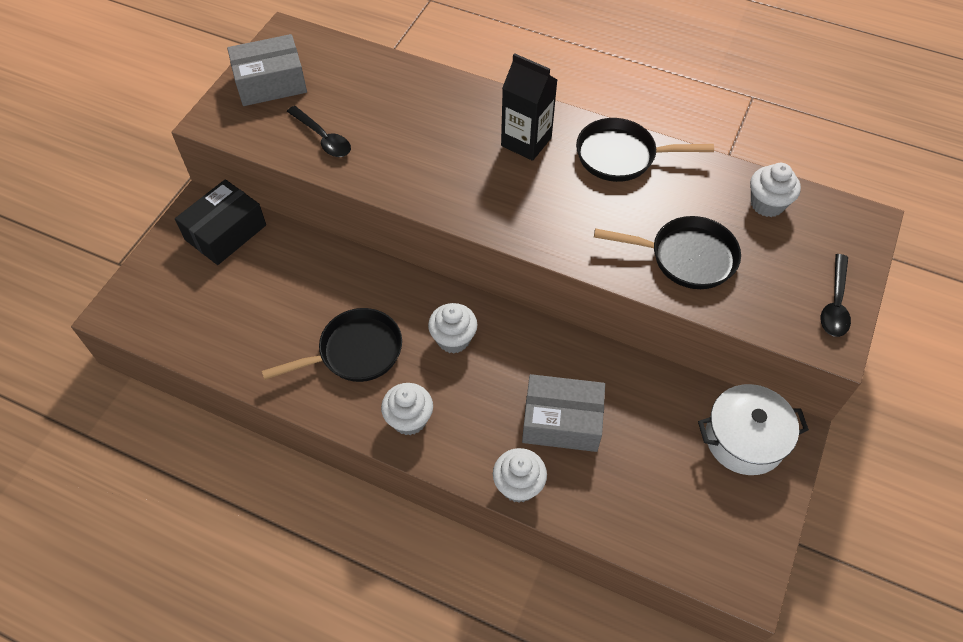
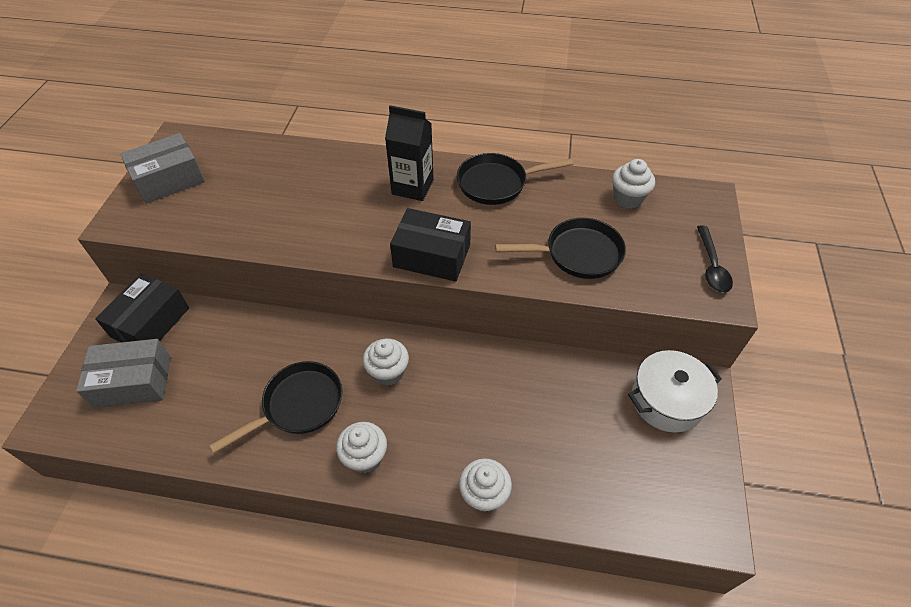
camera: 15 degrees left, 5 degrees down
(323, 138) = (228, 217): black spoon -> none
(525, 226) = (432, 256): none -> black box
(561, 421) = (506, 424): grey box -> grey box (133, 382)

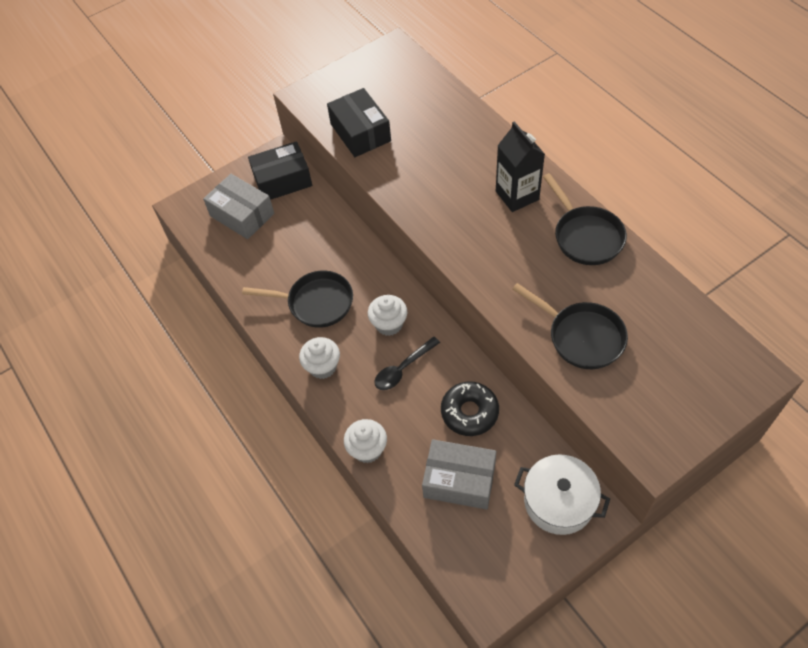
camera: 50 degrees right, 5 degrees up
(169, 180) = (360, 81): grey box -> grey box (459, 480)
(432, 256) = (472, 260): black box -> black box (360, 132)
(497, 183) = (585, 236): black pan -> black pan turned 150 degrees counterclockwise
(531, 389) = (469, 412): none -> black donut
(627, 198) = (681, 323): white cupcake -> none
(711, 266) = (680, 427): black spoon -> black spoon (403, 369)

